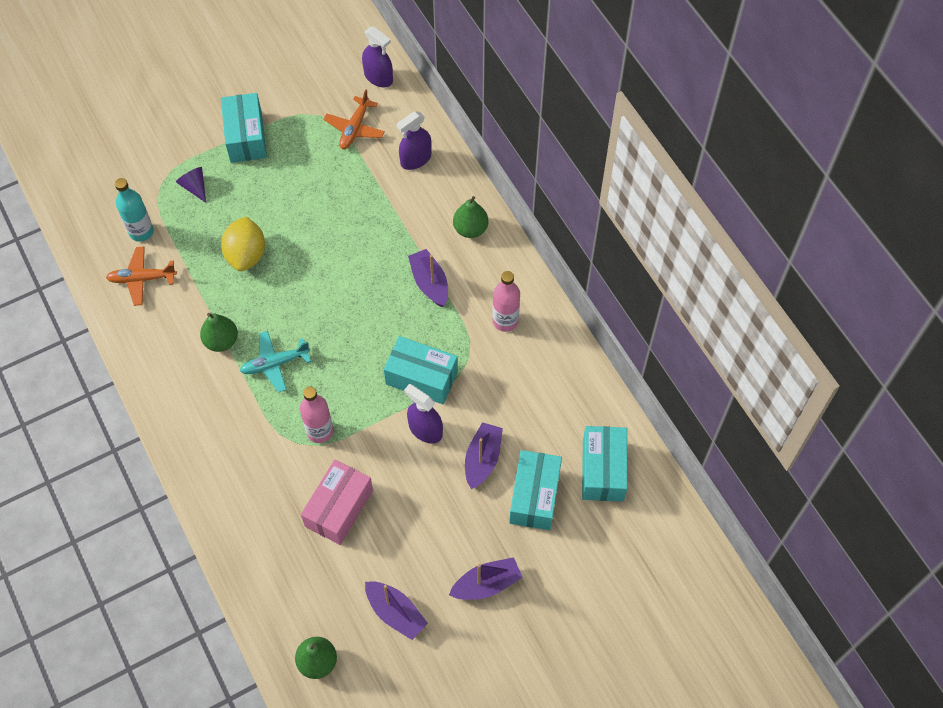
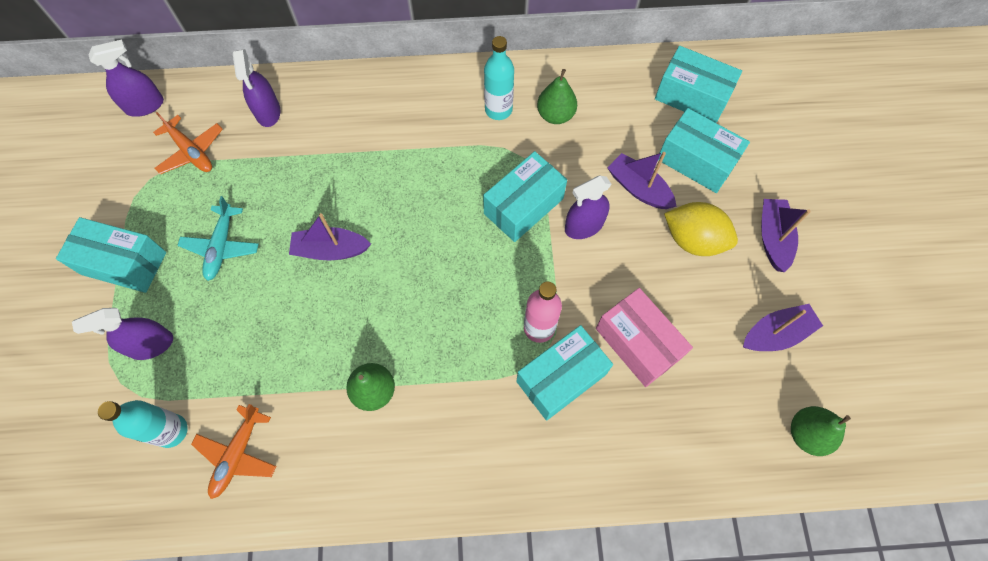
camera: 65 degrees left, 5 degrees up
(195, 187) = (151, 345): purple cone -> purple spray bottle
(246, 255) = (278, 321): yellow lemon -> yellow lemon (693, 240)
(275, 364) = (434, 343): turquoise plane -> turquoise plane (221, 247)
(286, 463) = (561, 378): none -> turquoise box
(429, 283) = (419, 156): purple boat -> purple boat (330, 250)
(470, 229) = (379, 97): green pear -> green pear (555, 115)
(505, 321) = (498, 110): pink bottle -> turquoise bottle

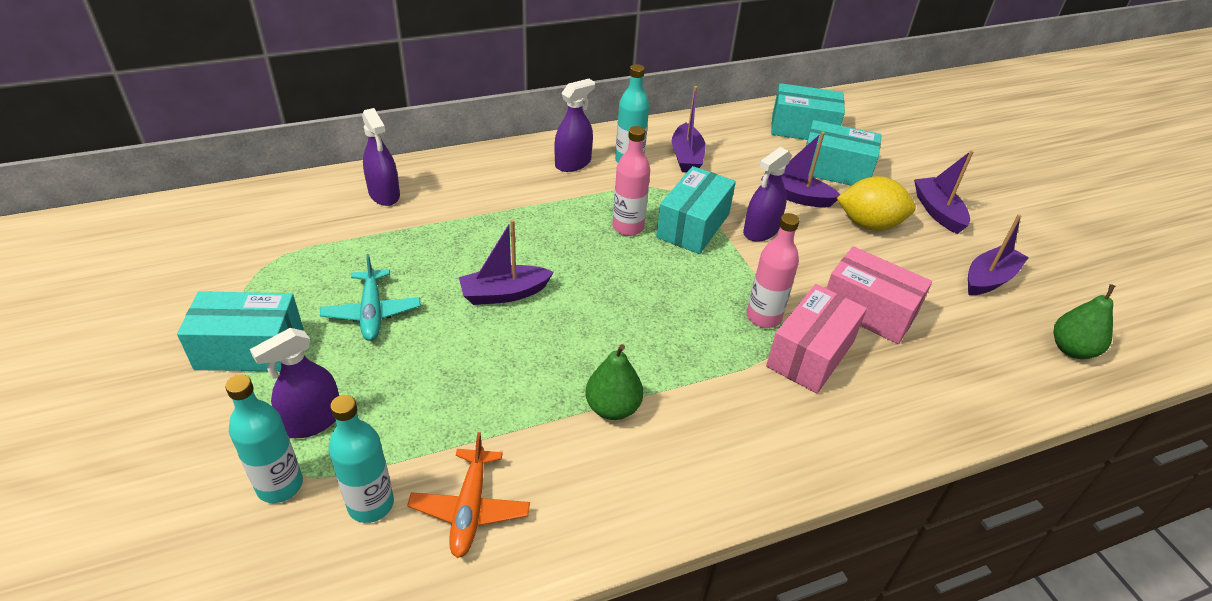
camera: 20 degrees left, 25 degrees down
(116, 397) = (280, 485): none -> turquoise bottle
(145, 105) = (234, 209): purple spray bottle -> purple spray bottle (573, 163)
(191, 152) = (305, 238): orange plane -> none
(463, 195) = (628, 227): none -> pink bottle
(555, 115) = (686, 157): green pear -> purple boat
(561, 378) = (810, 354): turquoise box -> pink box

